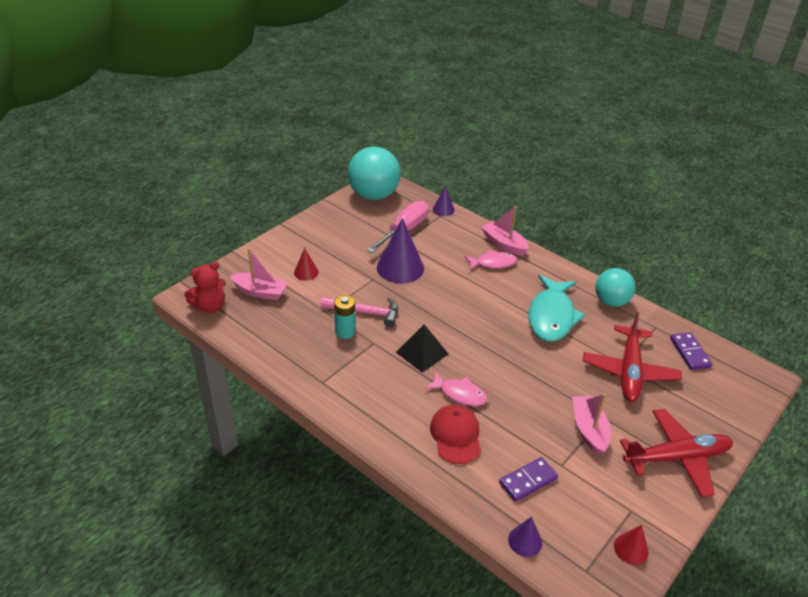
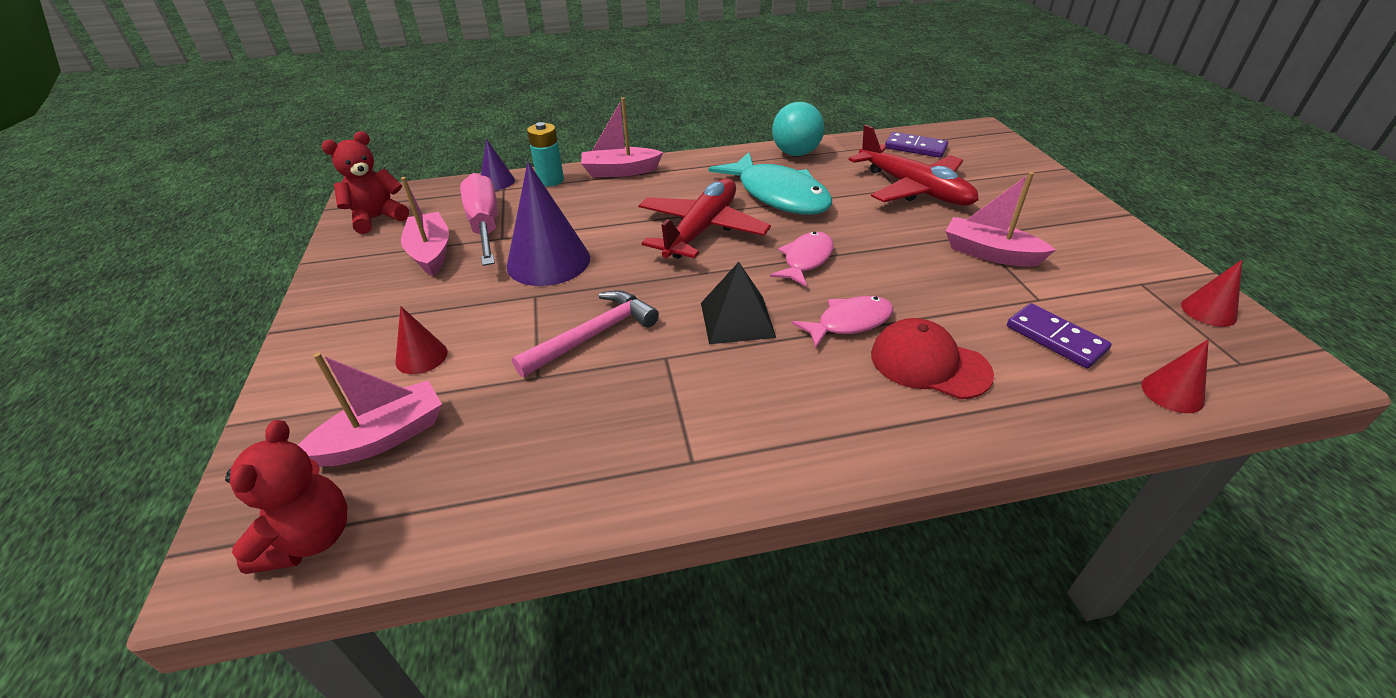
camera: 50 degrees left, 0 degrees up
(345, 332) = (608, 376): turquoise battery -> turquoise battery (550, 180)
(368, 229) = (431, 253): none -> pink boat
(373, 195) = (377, 218): turquoise ball -> red teddy bear
(493, 263) = (641, 192): pink fish -> pink fish (806, 260)
(525, 541) = (1172, 393): purple cone -> red cone
(528, 481) = (1055, 338): purple domino -> purple domino turned 45 degrees counterclockwise
(676, 458) = (1068, 219): red plane -> red plane (701, 230)

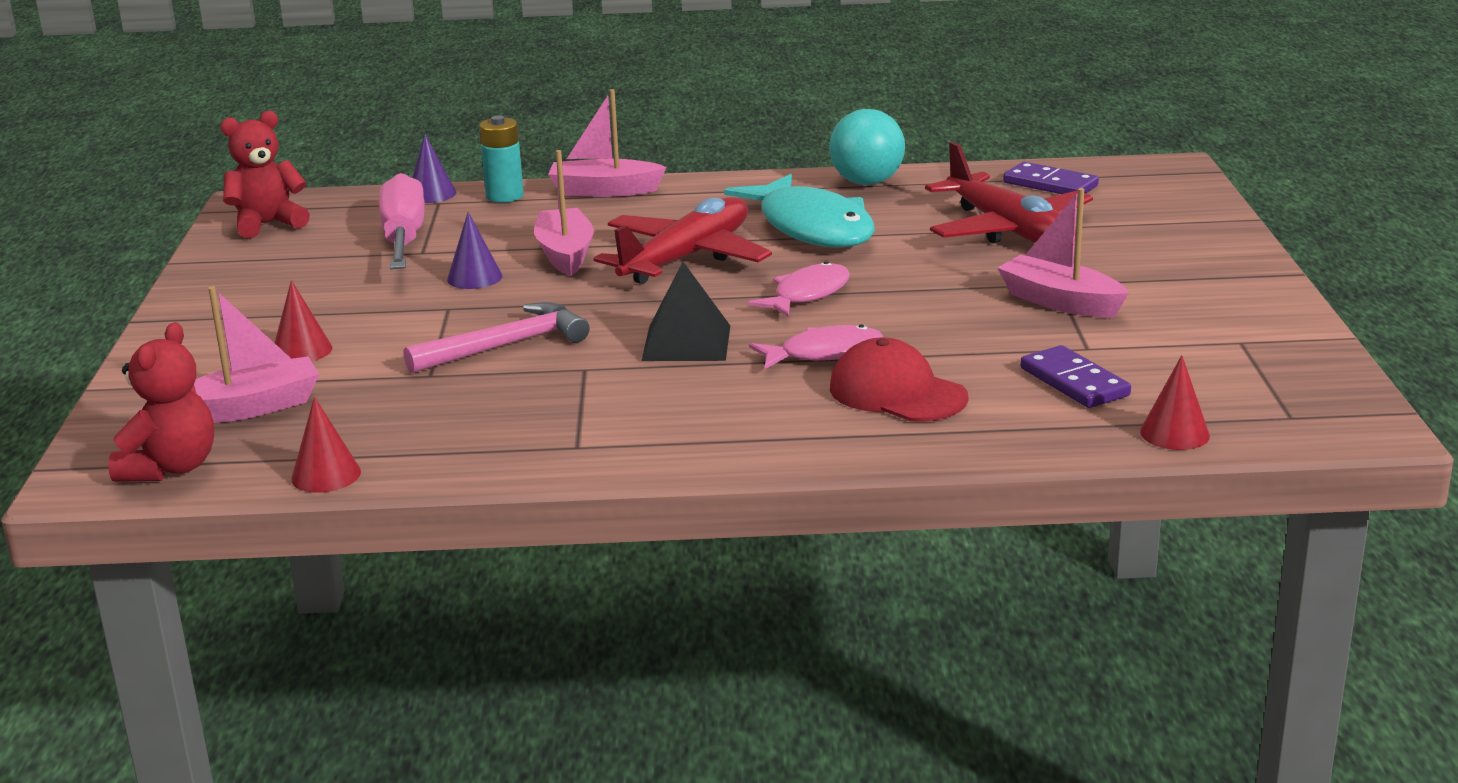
camera: 10 degrees right, 15 degrees down
(431, 253) = (329, 261): pink boat -> pink boat (565, 254)
(548, 261) = (474, 278): purple cone -> purple cone, size x0.51
(1208, 311) = (1301, 371): red cone -> red cone (326, 475)

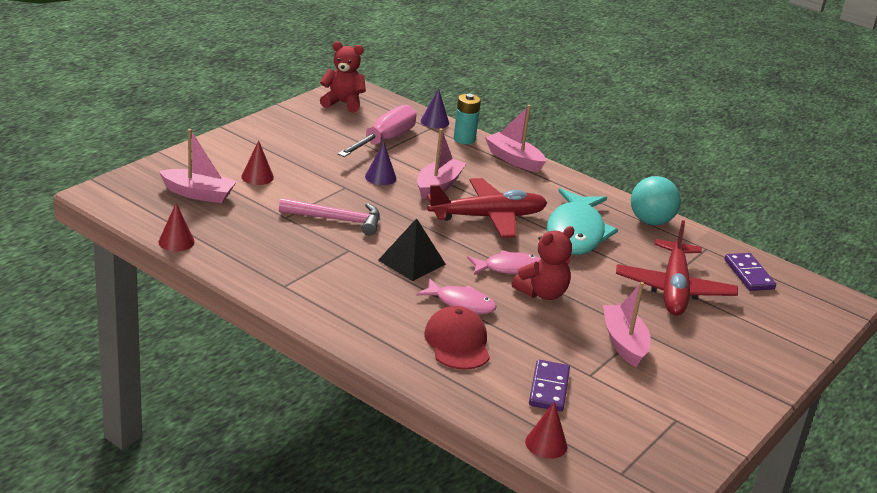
camera: 35 degrees right, 5 degrees up
(171, 468) = (132, 205): red teddy bear -> red teddy bear (542, 293)

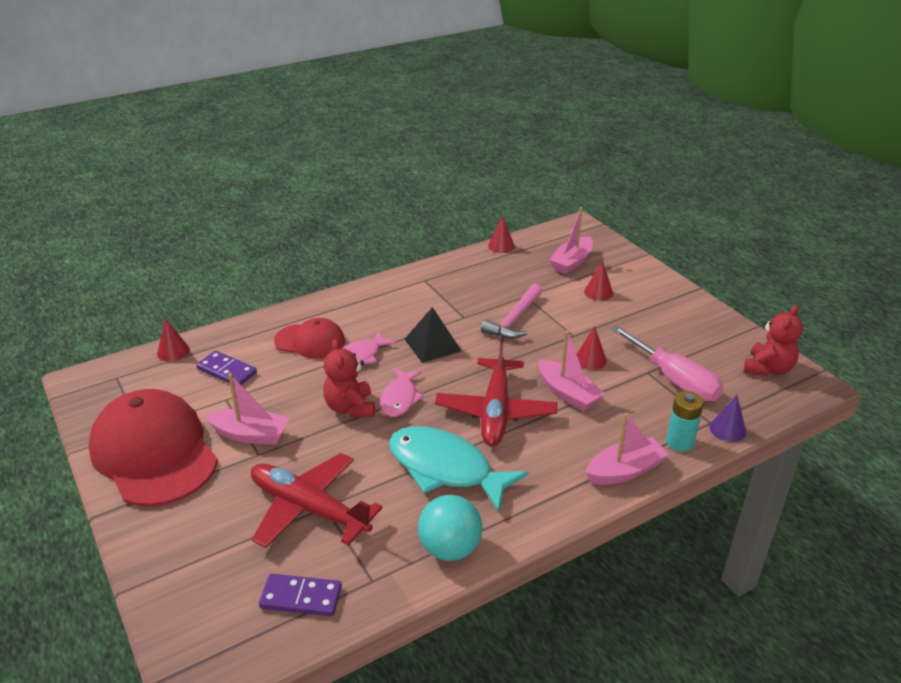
camera: 115 degrees right, 5 degrees up
(380, 177) = (590, 359): purple cone -> red cone
(696, 396) = (154, 452): none -> red cap

